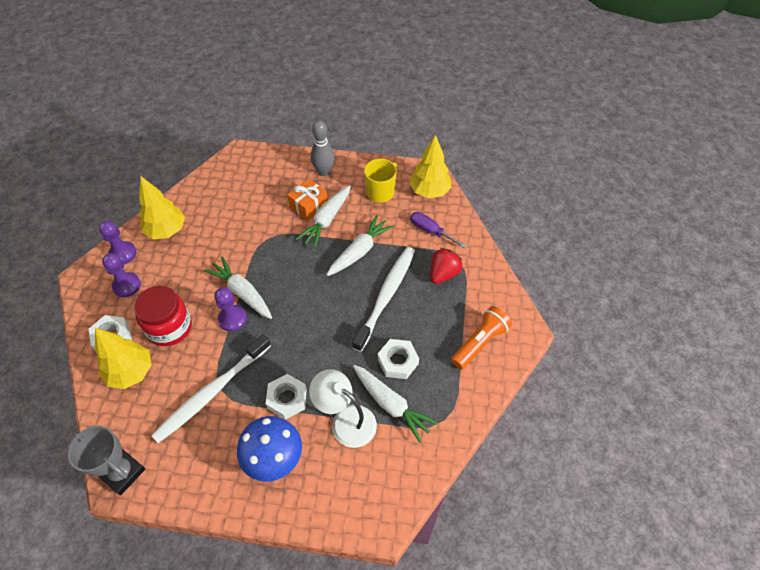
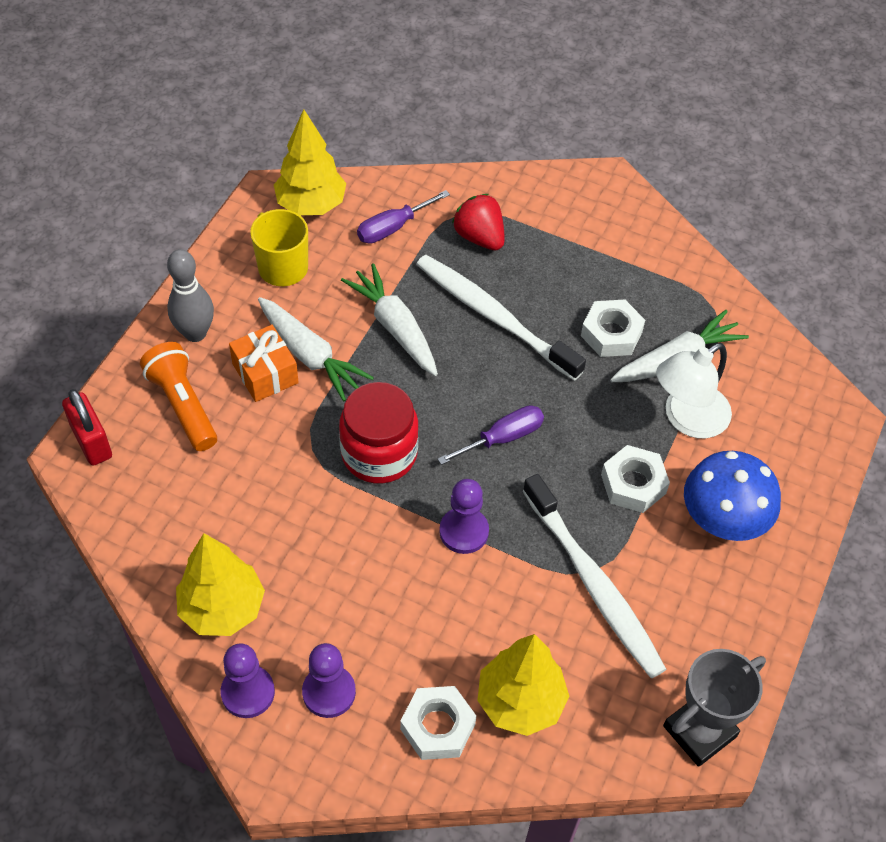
camera: 75 degrees left, 0 degrees up
(170, 327) = (448, 630): red jar -> red jar (379, 453)
(242, 292) = (414, 508): white carrot -> none
(247, 156) = (92, 442): none -> red padlock
(300, 322) = (502, 438): none -> purple screwdriver
(480, 342) = (610, 234): orange flashlight -> orange flashlight (183, 405)

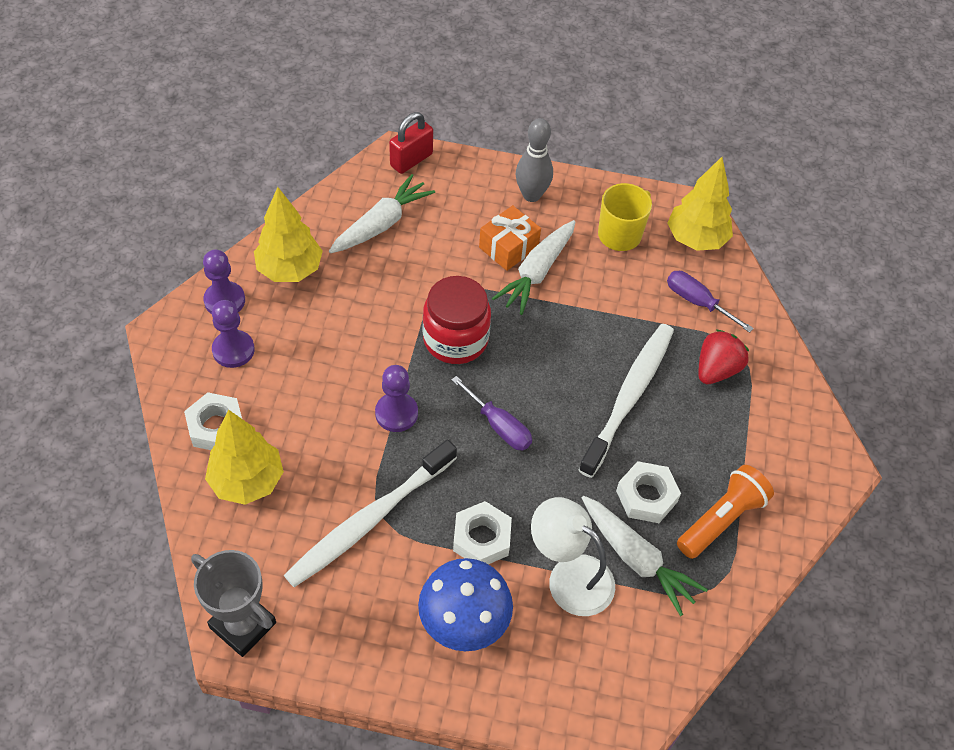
camera: 75 degrees right, 0 degrees up
(183, 405) = (461, 204): orange flashlight -> orange flashlight (721, 519)
(394, 327) = (588, 324): white carrot -> white carrot (382, 224)

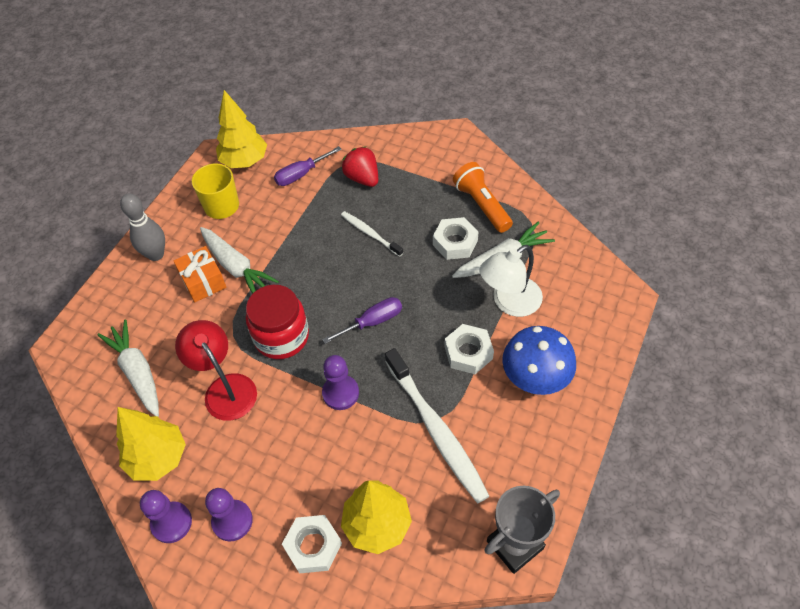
camera: 70 degrees left, 0 degrees up
(379, 304) = (225, 388): none -> red lamp
(411, 160) = (75, 336): red padlock -> none
(629, 396) = (370, 233): white toothbrush -> white toothbrush, size x0.53

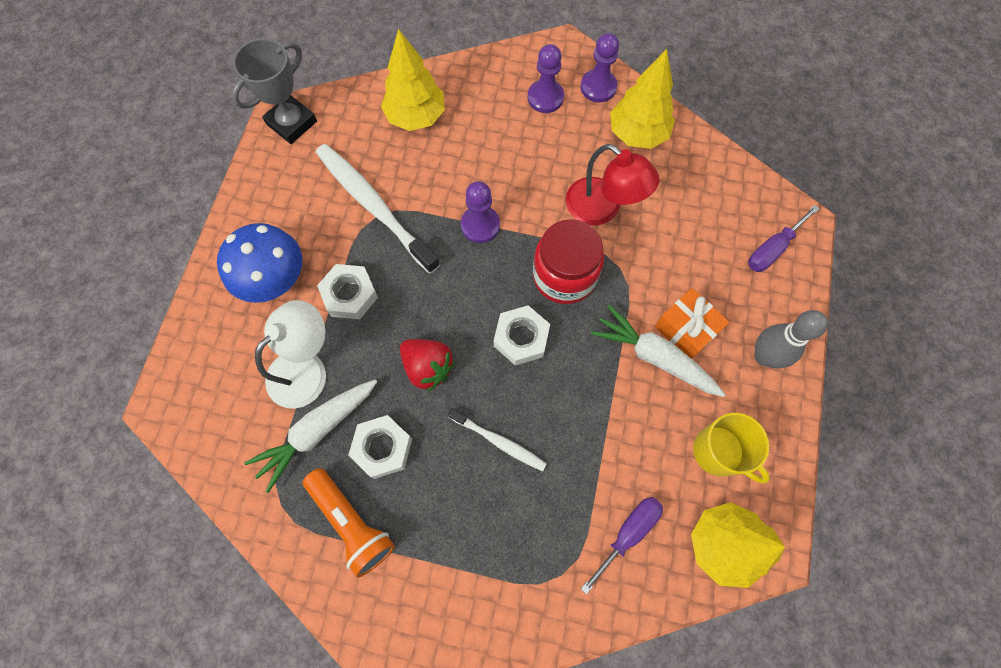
camera: 165 degrees right, 15 degrees up
(137, 372) = (703, 209): white carrot -> none
(313, 546) = (468, 92): white nut -> white nut (521, 338)
(362, 178) = (535, 543): red strawberry -> red strawberry (428, 367)
(372, 322) = (465, 313): purple screwdriver -> purple screwdriver (772, 249)

